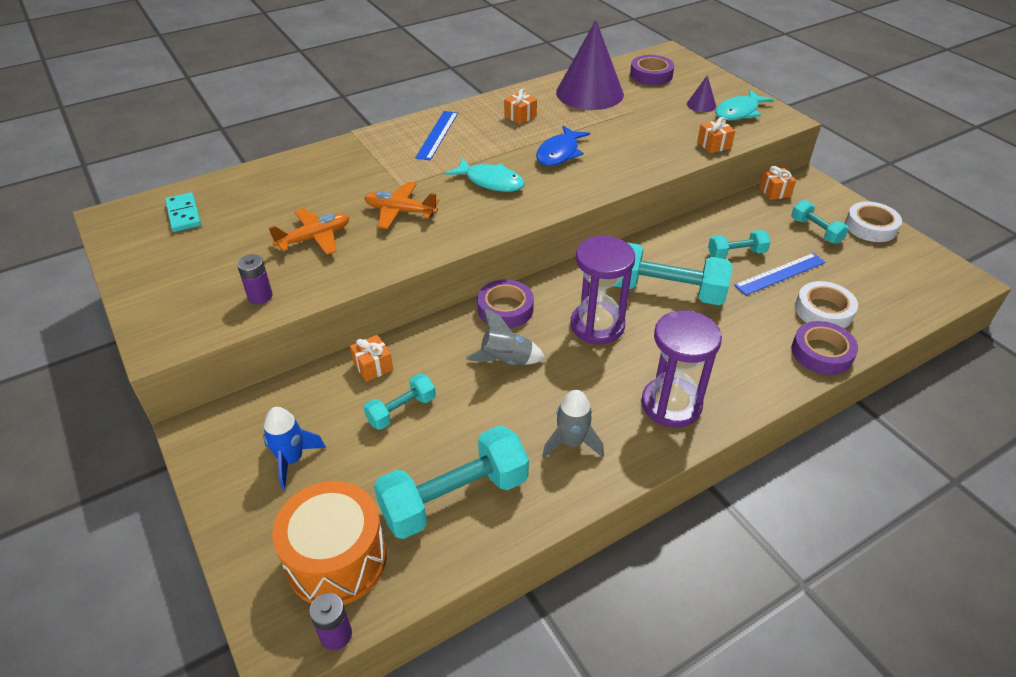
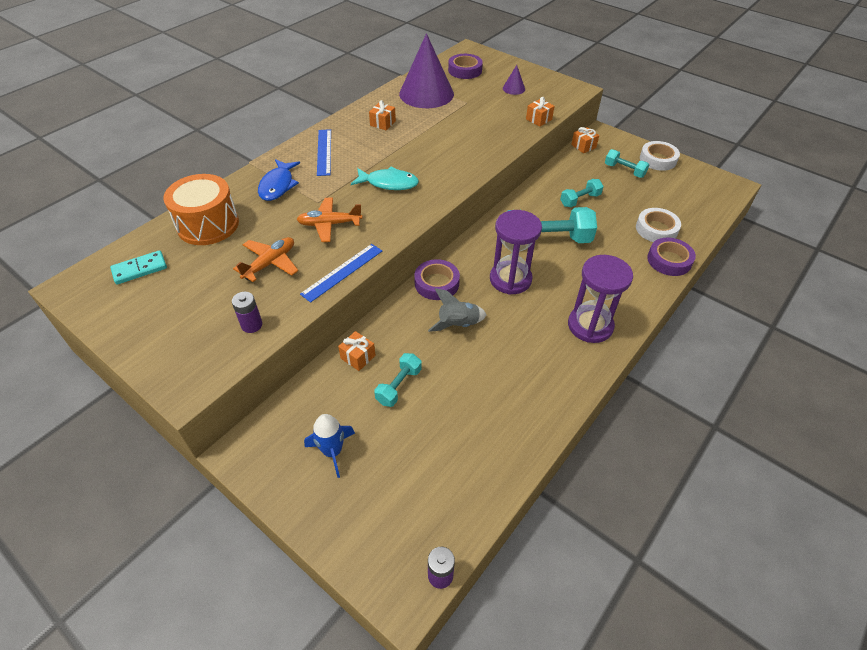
camera: 20 degrees left, 5 degrees up
(184, 214) = (140, 269): turquoise domino -> turquoise domino turned 75 degrees counterclockwise
(337, 559) = (410, 518): orange drum -> orange drum (208, 225)
(454, 498) = (474, 442): turquoise dumbbell -> none
(559, 153) = (429, 148): blue fish -> blue fish (278, 185)
(571, 442) = (536, 374): grey rocket -> none
(738, 112) = (543, 90): turquoise fish -> none
(780, 274) = (616, 208): blue ruler -> blue ruler (342, 272)

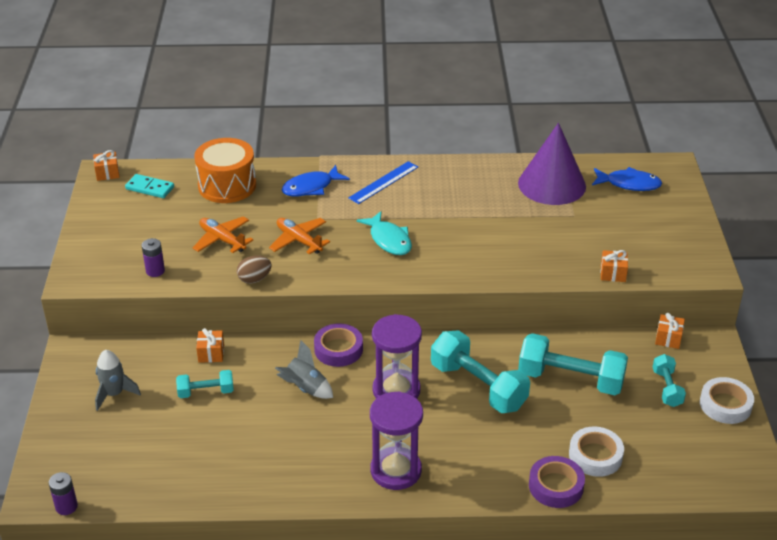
camera: 50 degrees right, 10 degrees down
(270, 263) = (222, 240): orange plane -> orange plane turned 135 degrees counterclockwise
(332, 451) = (114, 394): blue rocket -> grey rocket
(342, 272) = (254, 279): blue ruler -> brown egg
(383, 123) = (468, 188): orange gift -> orange gift (107, 173)
(465, 70) = (629, 184): purple tape -> blue fish
(513, 88) = (644, 230): purple cone -> none
(580, 200) = (570, 379): turquoise dumbbell -> turquoise dumbbell, size x1.88

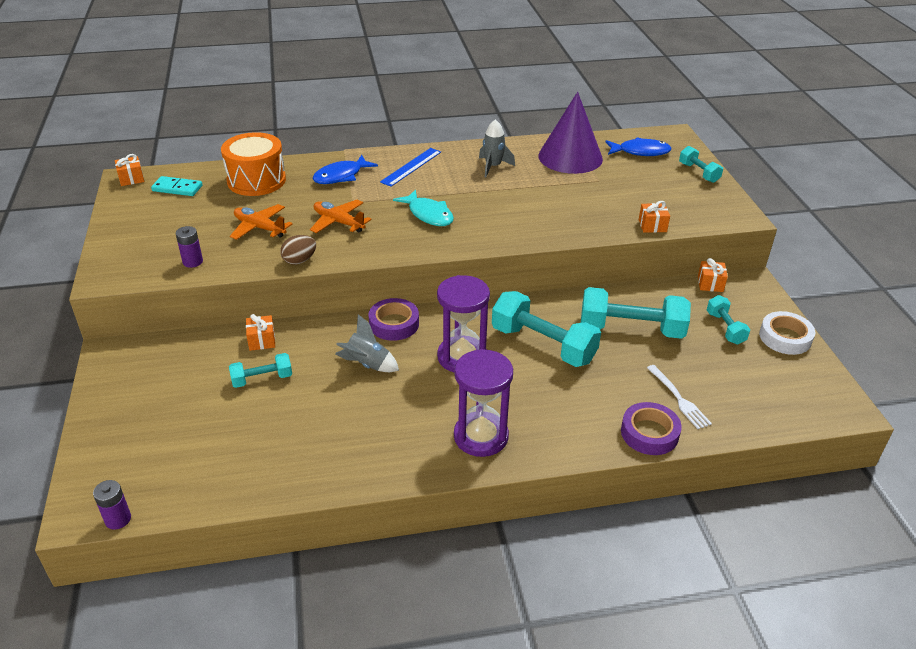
camera: 10 degrees left, 0 degrees up
(114, 394) = (161, 391): grey rocket -> grey rocket (493, 167)
(595, 456) = (679, 399): white tape -> white fork
(683, 215) = (698, 173): none -> turquoise dumbbell

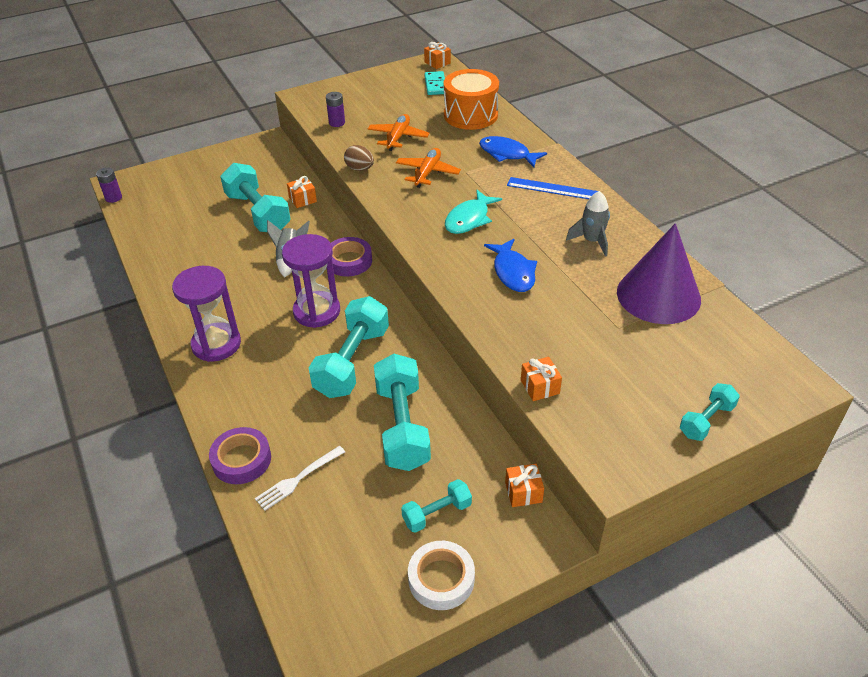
camera: 75 degrees right, 5 degrees up
(262, 379) = (258, 213): turquoise dumbbell -> turquoise dumbbell, size x1.88
(640, 152) = (722, 356): blue fish -> blue fish (513, 272)

